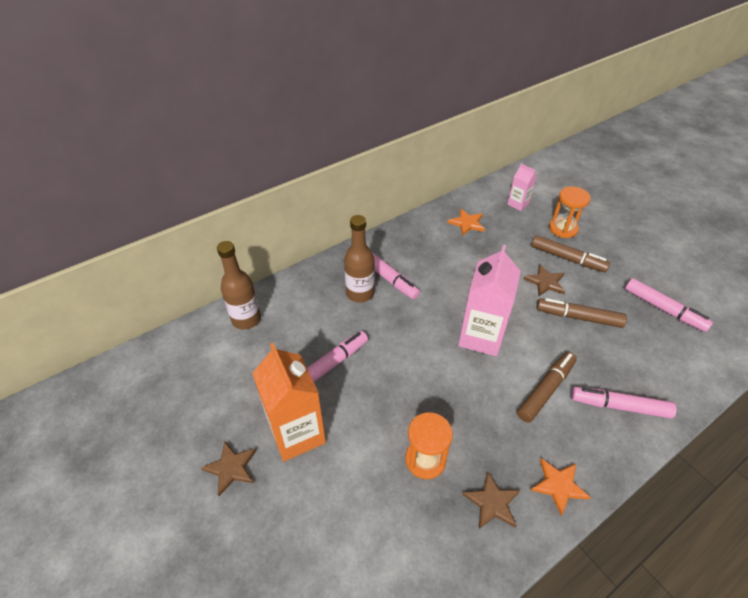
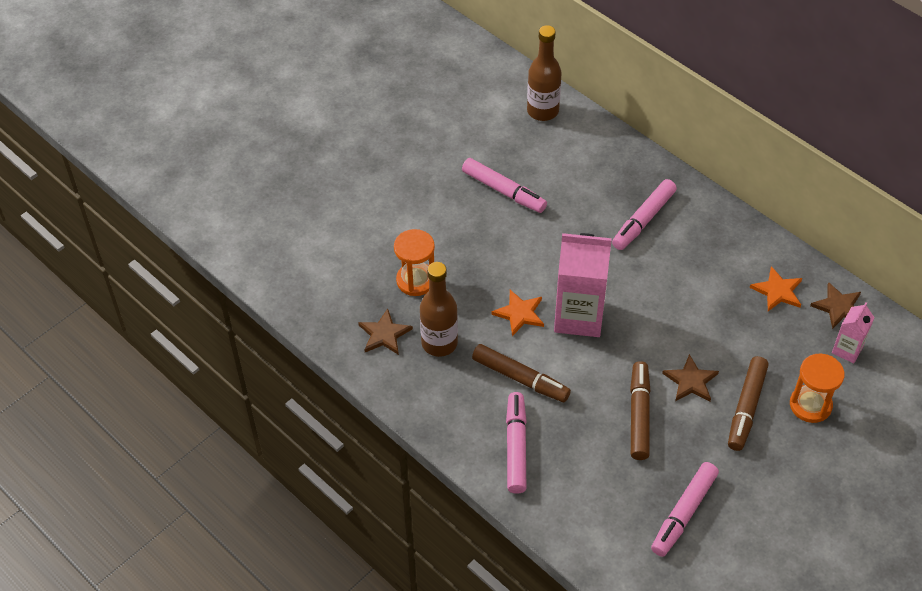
camera: 80 degrees right, 5 degrees up
(231, 468) = (379, 145): brown star -> brown star (838, 307)
(297, 433) = (421, 182): orange carton -> none
(360, 293) = (610, 198): brown bottle -> brown bottle (439, 343)
(558, 485) = (411, 386): orange star -> orange star (519, 313)

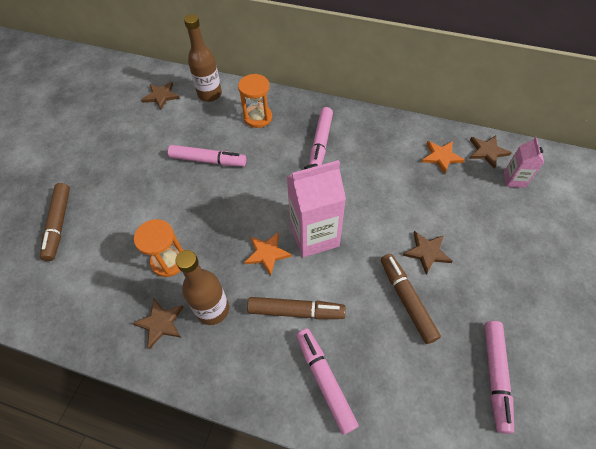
camera: 25 degrees left, 5 degrees up
(484, 92) = (161, 96): none -> brown star
(746, 408) = (479, 256): brown marker -> brown marker (59, 224)
(810, 405) = (520, 232): orange hourglass -> orange hourglass (258, 117)

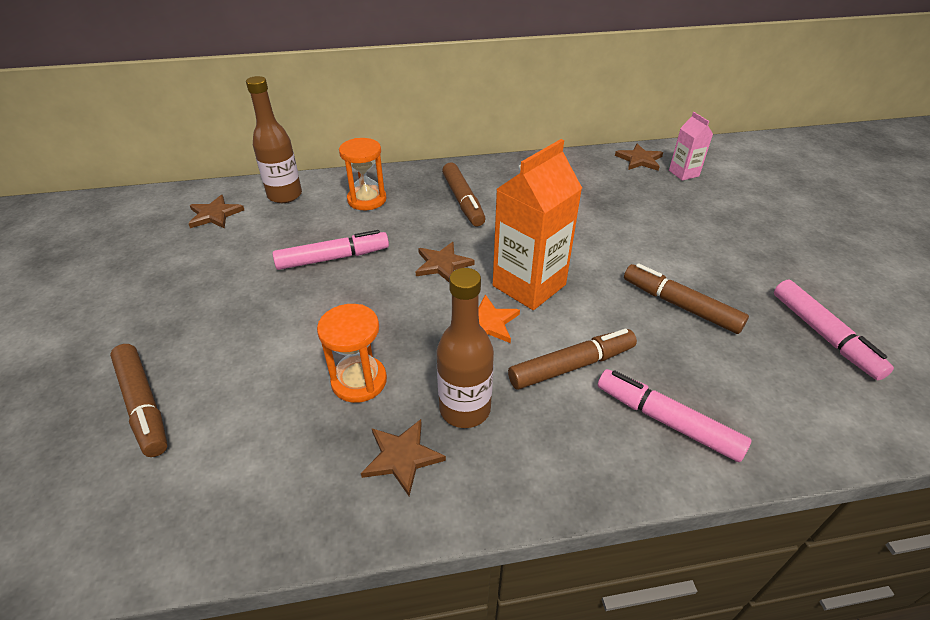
camera: 30 degrees left, 15 degrees down
(314, 236) = (529, 285): pink carton -> orange carton
(320, 143) = (463, 201): pink marker -> brown marker
(427, 252) = (660, 257): brown star -> brown star (442, 264)
(441, 157) = (600, 176): orange star -> none

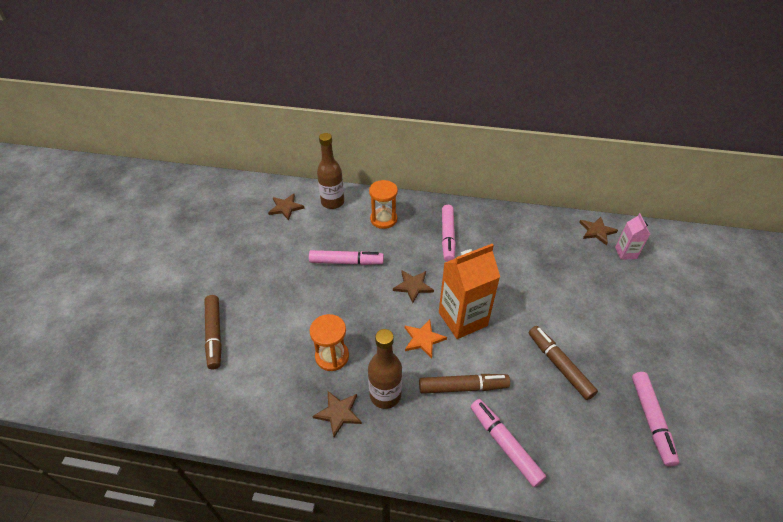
camera: 20 degrees right, 5 degrees up
(463, 201) = (447, 237): brown marker -> pink marker

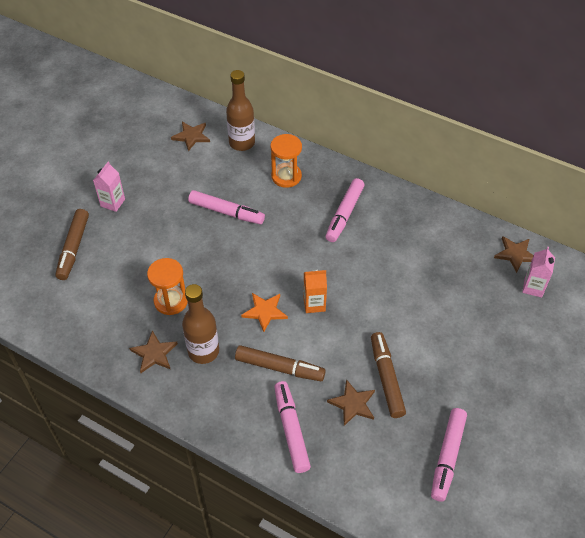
camera: 20 degrees right, 5 degrees up
(237, 282) = (113, 203): none -> pink carton
(413, 286) = (281, 256): brown star -> brown star (353, 404)
(462, 319) = (314, 304): orange carton -> orange carton, size x0.52

